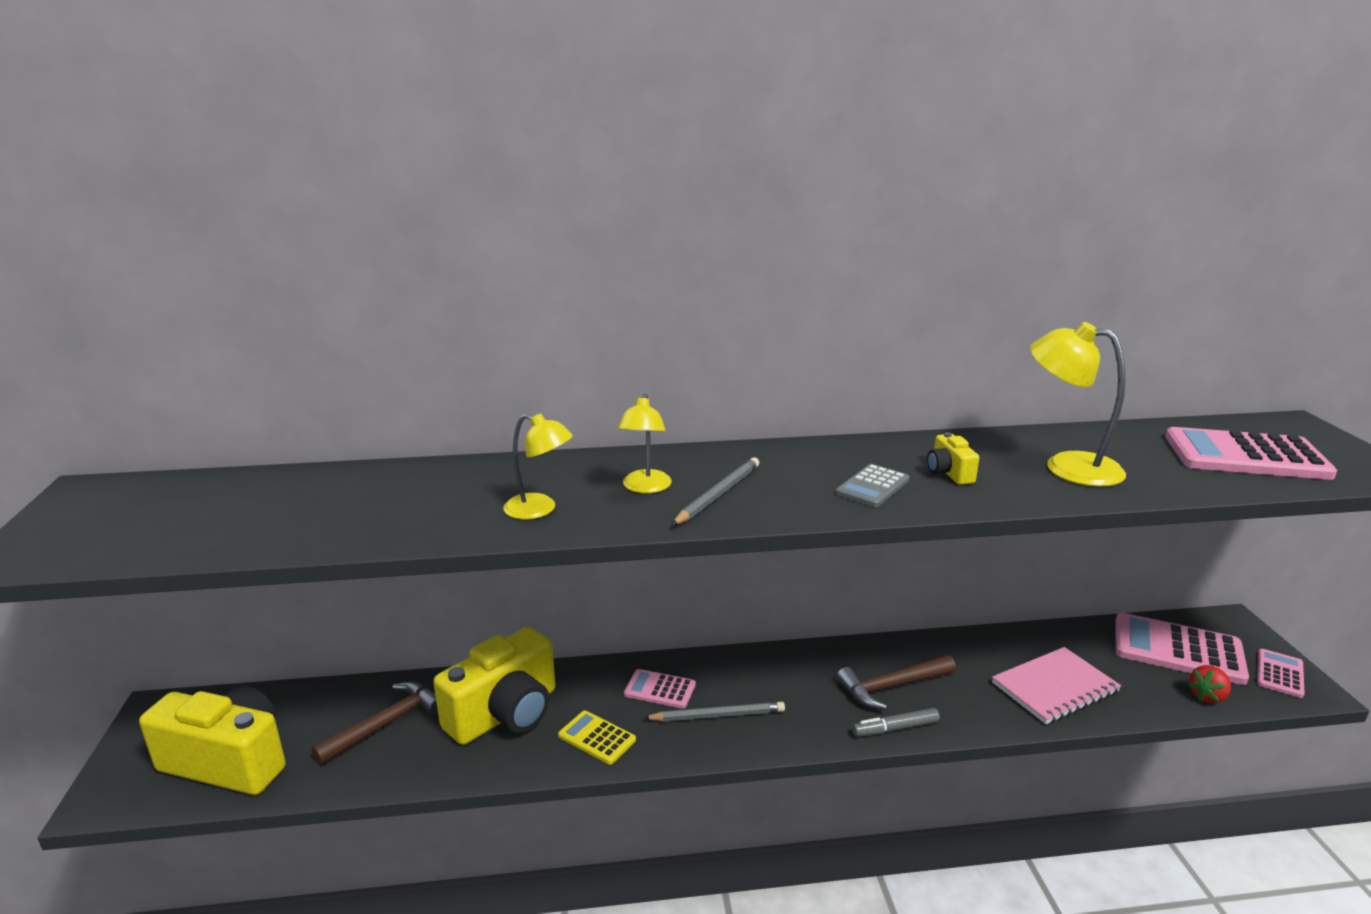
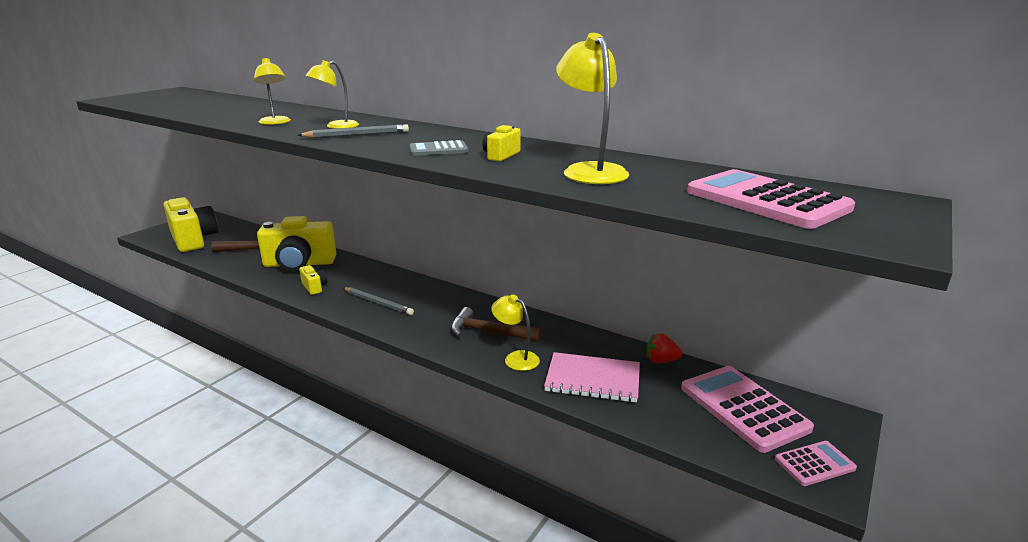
camera: 40 degrees right, 0 degrees up
(597, 738) = (314, 287): yellow calculator -> yellow camera
(660, 689) = (374, 282): pink calculator -> none
(895, 728) = (452, 348): grey marker -> none
(964, 703) = (516, 358): none -> yellow lamp
(1207, 696) = (707, 440): red strawberry -> red strawberry (661, 361)

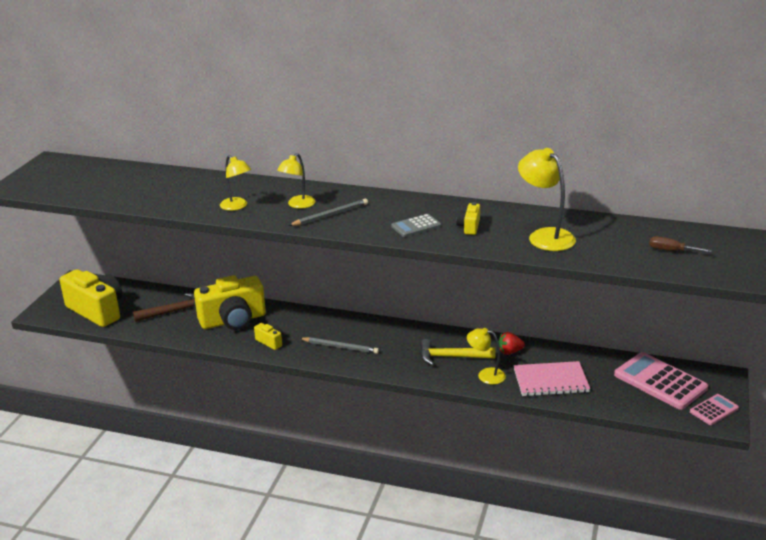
camera: 15 degrees left, 5 degrees up
(489, 332) = (451, 357): brown hammer -> yellow hammer
(661, 361) = (591, 356): red strawberry -> red strawberry (509, 352)
(766, 200) = (671, 251): pink calculator -> brown screwdriver

